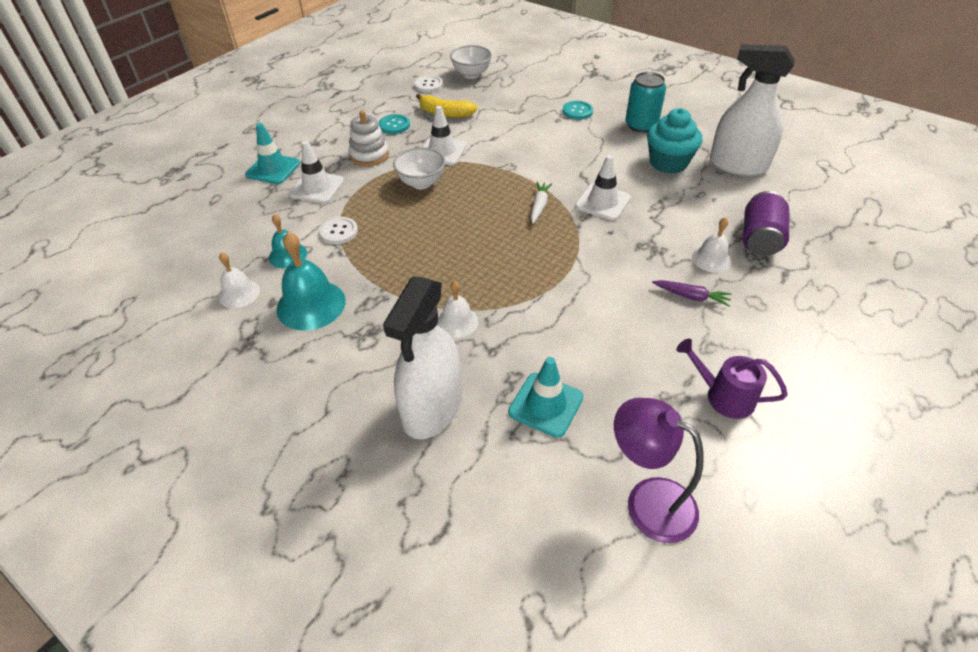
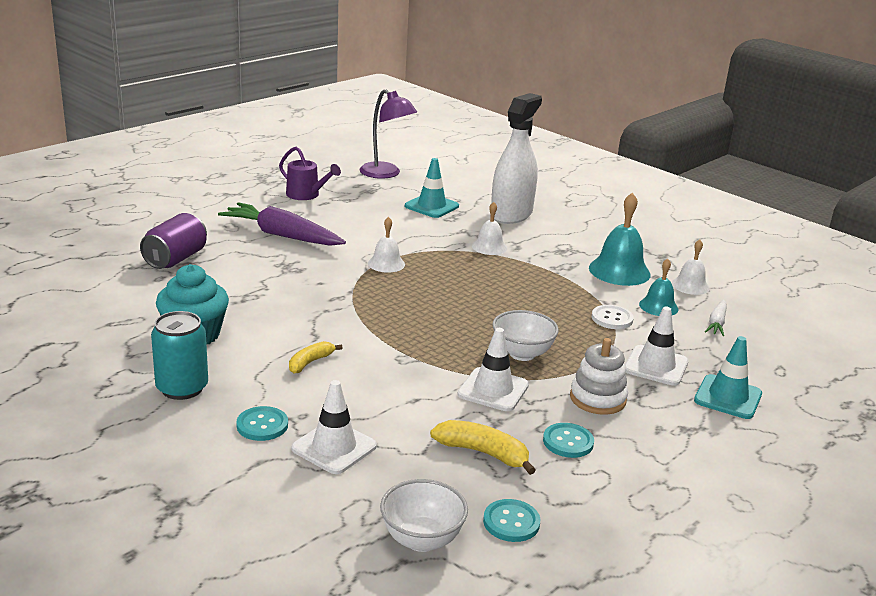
camera: 175 degrees left, 20 degrees down
(428, 85) = (511, 522): white button -> turquoise button
(539, 206) = (384, 313): white carrot -> white carrot (716, 323)
(573, 153) = (310, 362): none -> yellow banana
(602, 202) = (310, 307): white traffic cone -> white traffic cone (334, 447)
(691, 296) = (282, 235): purple carrot -> purple carrot, size x2.06
(711, 259) = (239, 253): white bell -> white bell (386, 264)
(738, 165) = (110, 321): white spray bottle -> none

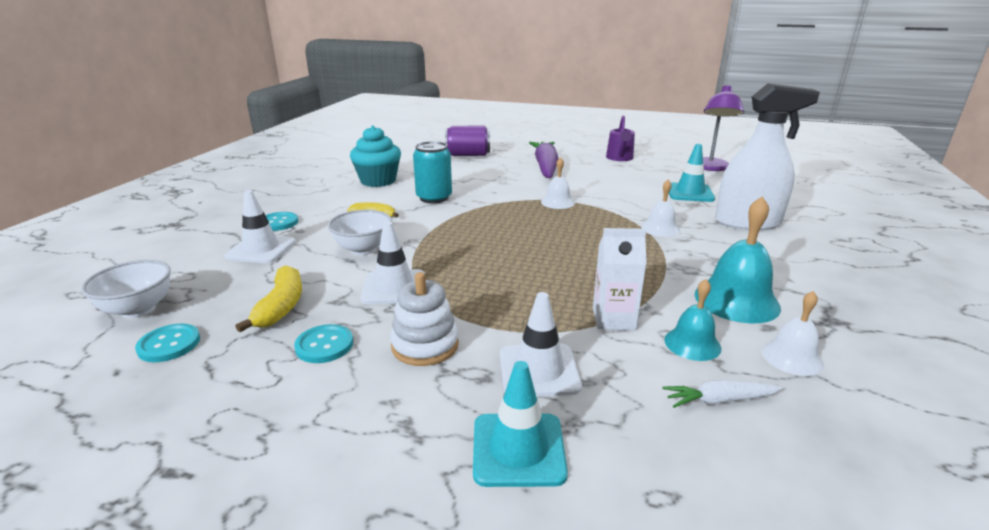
camera: 65 degrees right, 0 degrees up
(182, 388) = (310, 194): turquoise can -> turquoise can (434, 198)
(522, 354) = (474, 286): white bowl -> white bowl (363, 249)
(612, 318) = (613, 318): white button -> white carton

